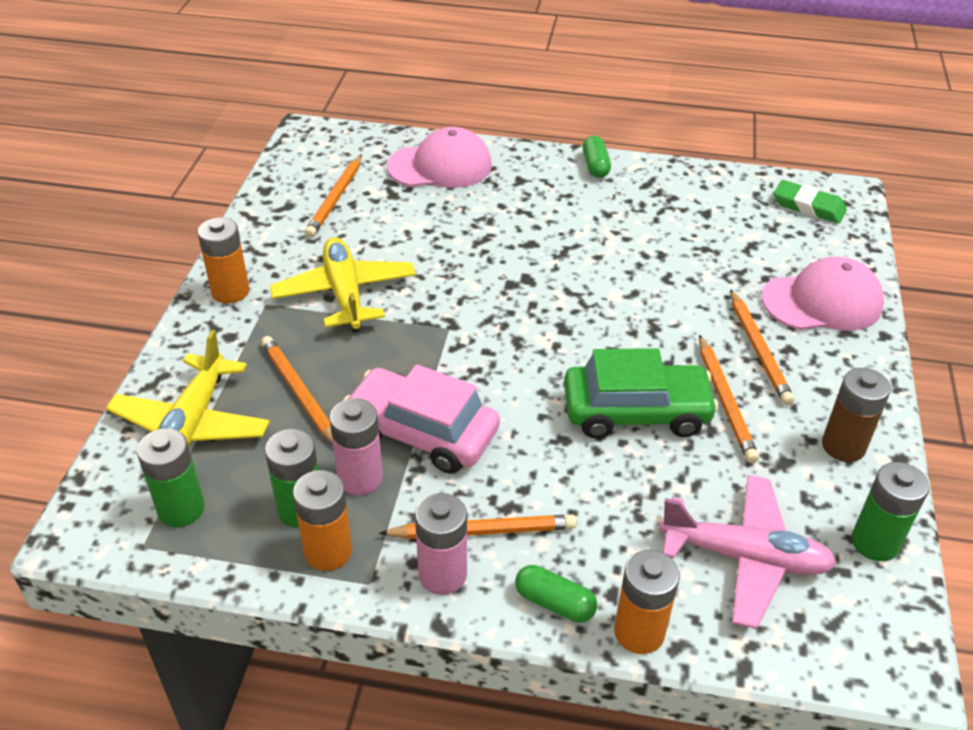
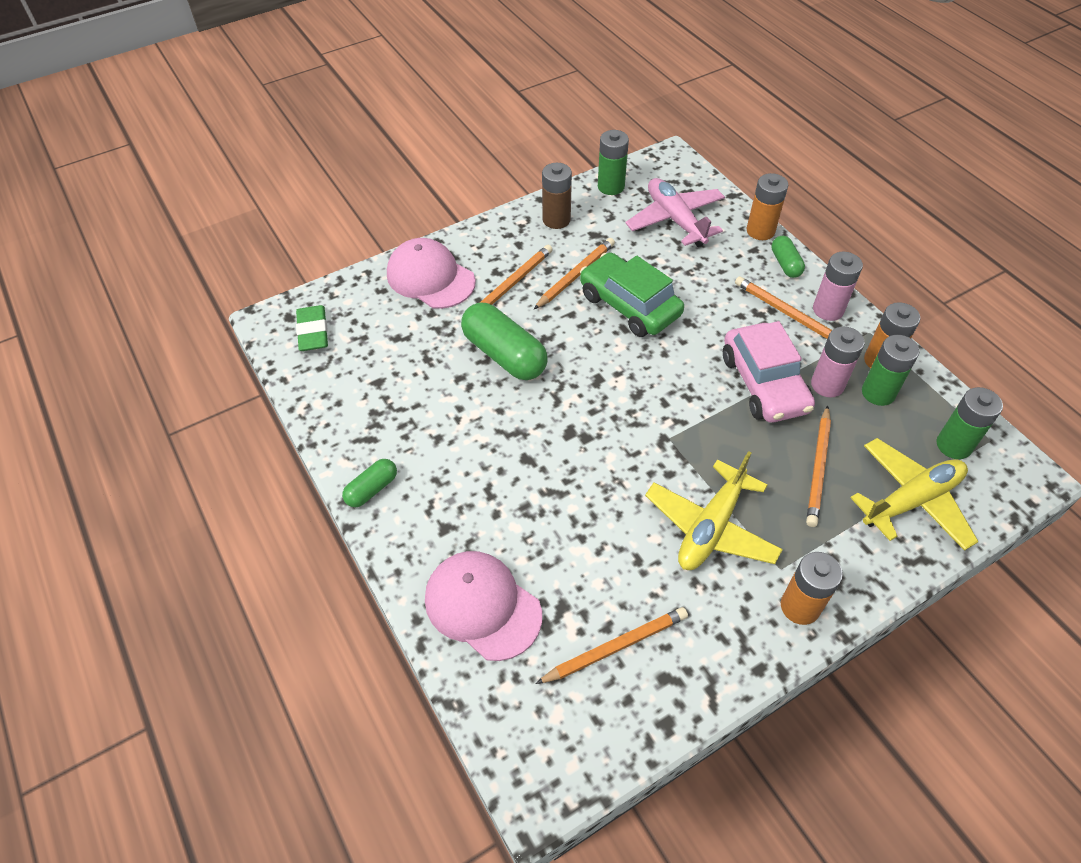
camera: 130 degrees left, 10 degrees up
(660, 291) = (504, 355): none -> green capsule

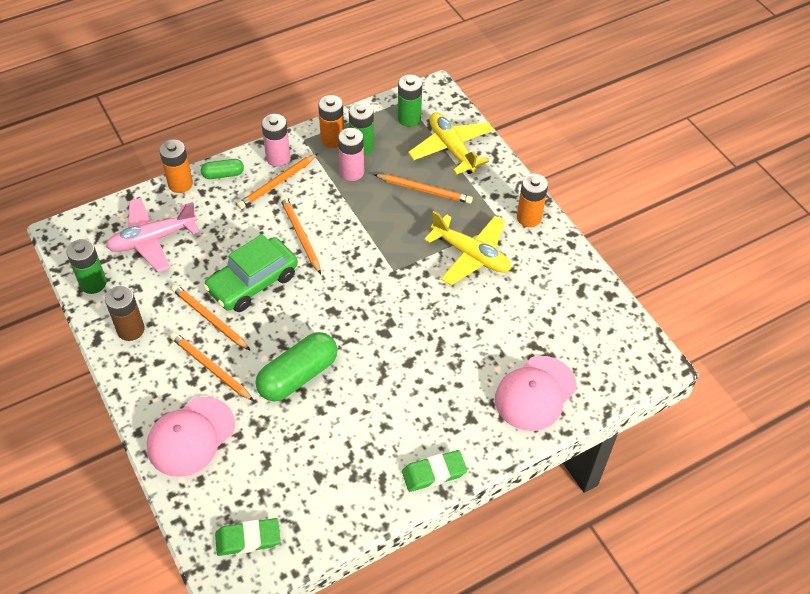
camera: 90 degrees left, 0 degrees up
(372, 489) = (434, 473): green capsule -> green eraser
(615, 647) = (561, 317): orange pencil -> orange pencil (300, 235)
(764, 383) = (347, 207): pink car -> none

